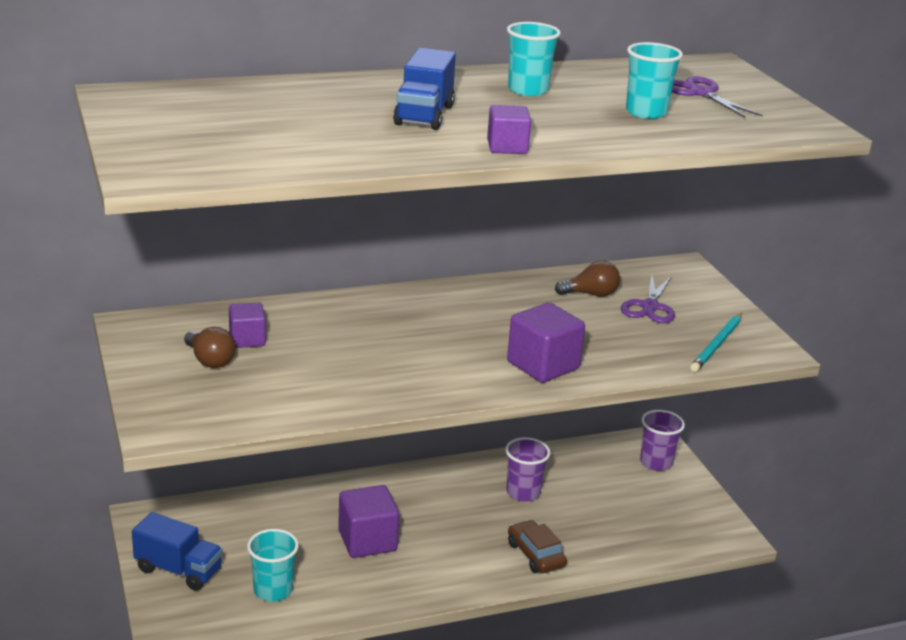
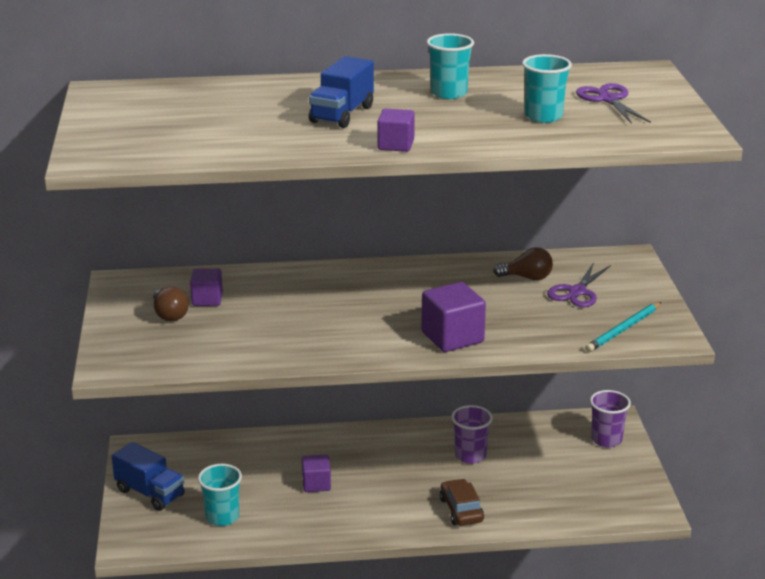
camera: 15 degrees right, 0 degrees up
(367, 540) = (316, 484): purple cube -> purple cube, size x0.62

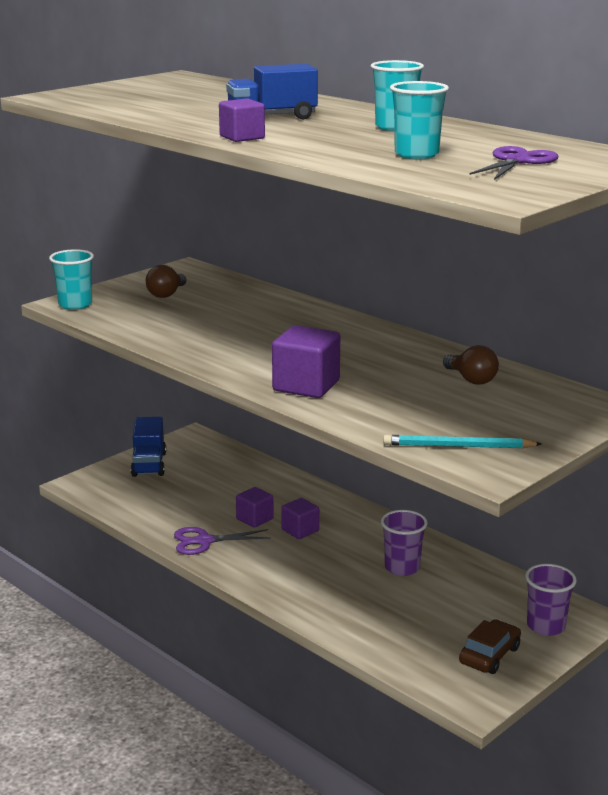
camera: 50 degrees right, 5 degrees down
(207, 299) = (210, 296): purple cube -> purple cube (300, 530)
(222, 517) = (159, 502): turquoise cup -> turquoise cup (75, 304)
(461, 510) = (317, 596): brown car -> brown car (489, 655)
(577, 292) = (488, 406): purple scissors -> purple scissors (204, 541)

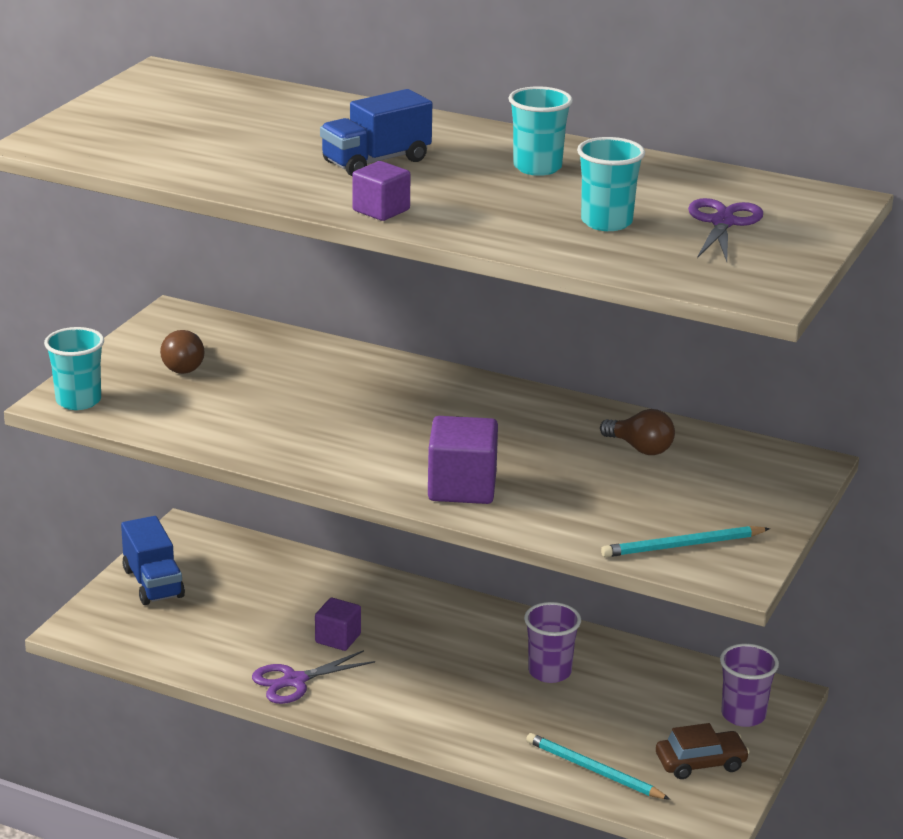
camera: 20 degrees left, 5 degrees up
(300, 530) = (402, 644): purple cube -> none
(396, 644) = (593, 770): none -> turquoise pencil
(489, 655) = (700, 763): brown car -> brown car turned 60 degrees clockwise

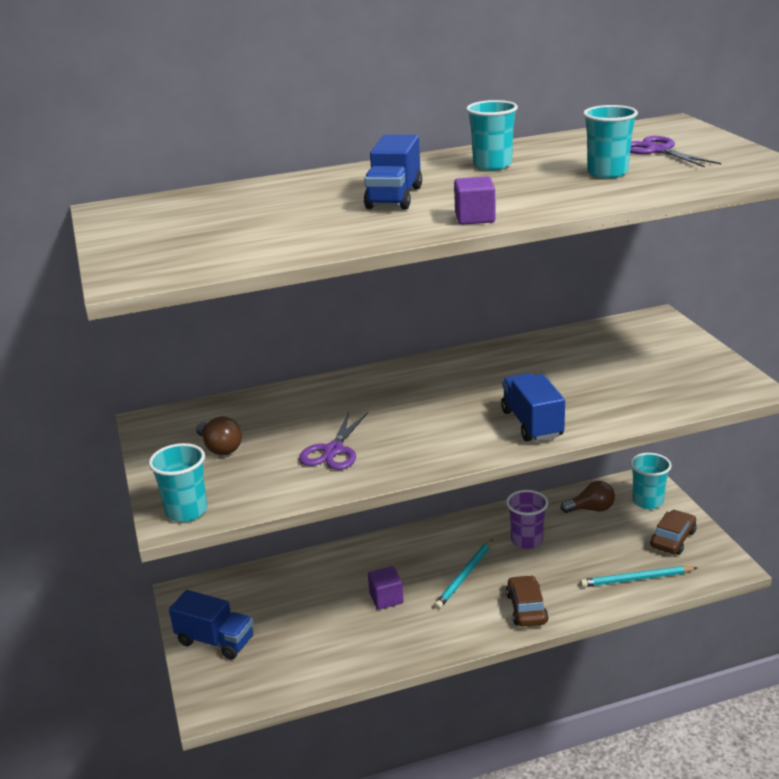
camera: 40 degrees left, 0 degrees up
(294, 681) = (403, 642): purple scissors -> purple scissors (333, 451)
(444, 725) = (526, 608): none -> brown car
(462, 487) = (532, 423): purple cube -> blue truck
(640, 448) = (571, 352): brown light bulb -> brown light bulb (591, 509)
(682, 546) = (696, 388): turquoise pencil -> turquoise pencil (464, 576)
(743, 715) = (647, 501): purple cup -> turquoise cup

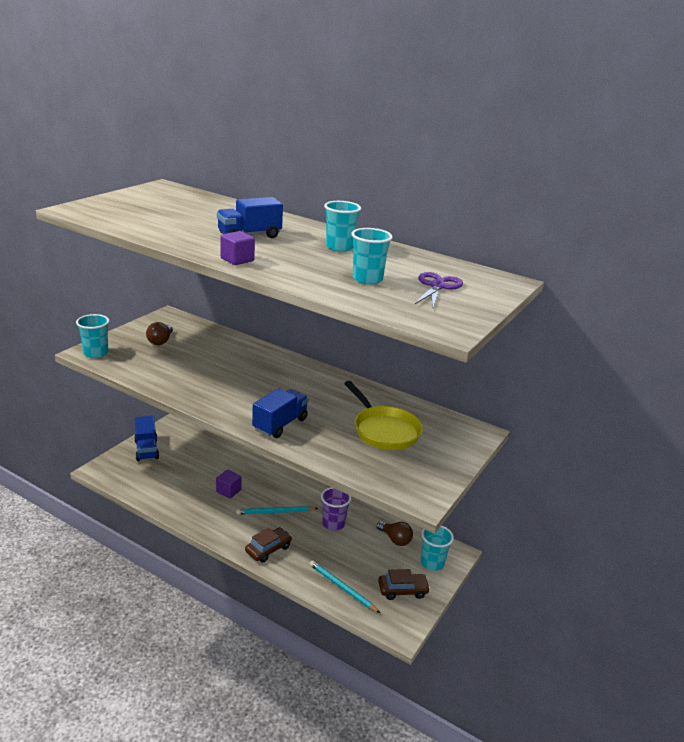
camera: 45 degrees right, 0 degrees up
(333, 451) = (187, 372): purple scissors -> none
(605, 366) = (384, 430): none -> yellow pan

